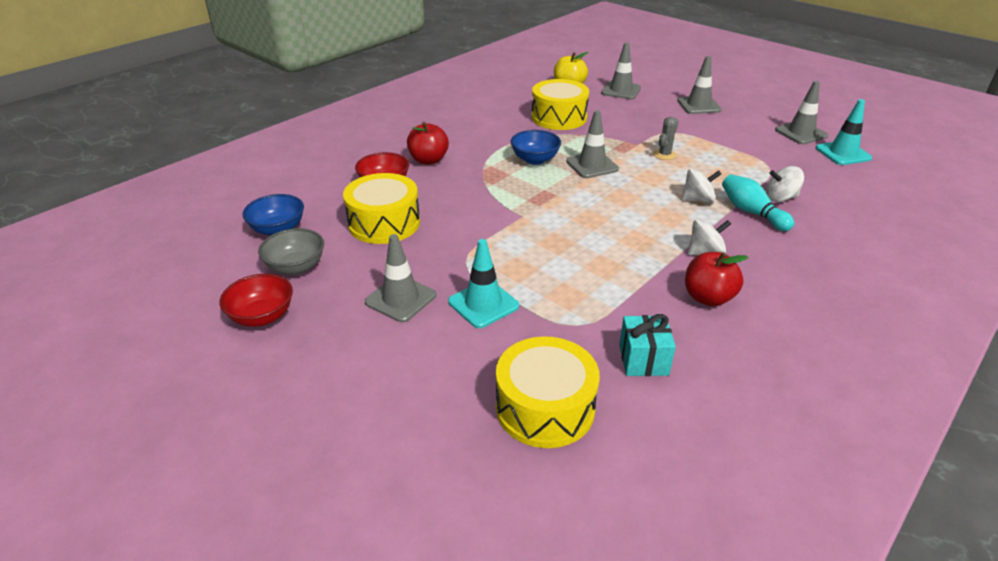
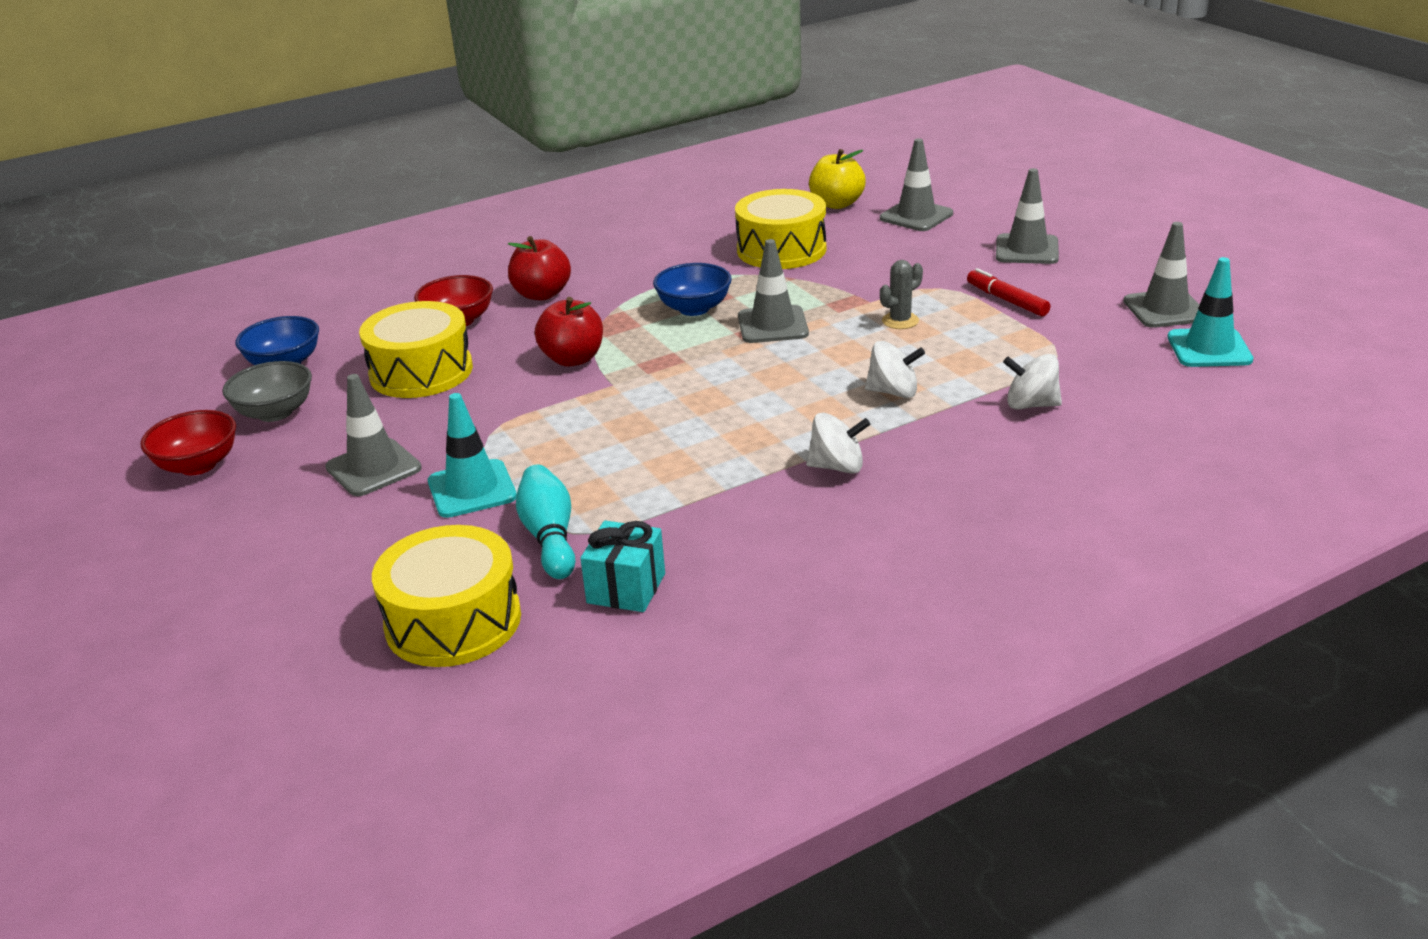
camera: 20 degrees right, 5 degrees down
(708, 297) = (786, 526): red apple -> red apple (573, 359)
(713, 136) = (1007, 300): none -> red marker
(752, 212) = (963, 420): turquoise bowling pin -> turquoise bowling pin (550, 537)

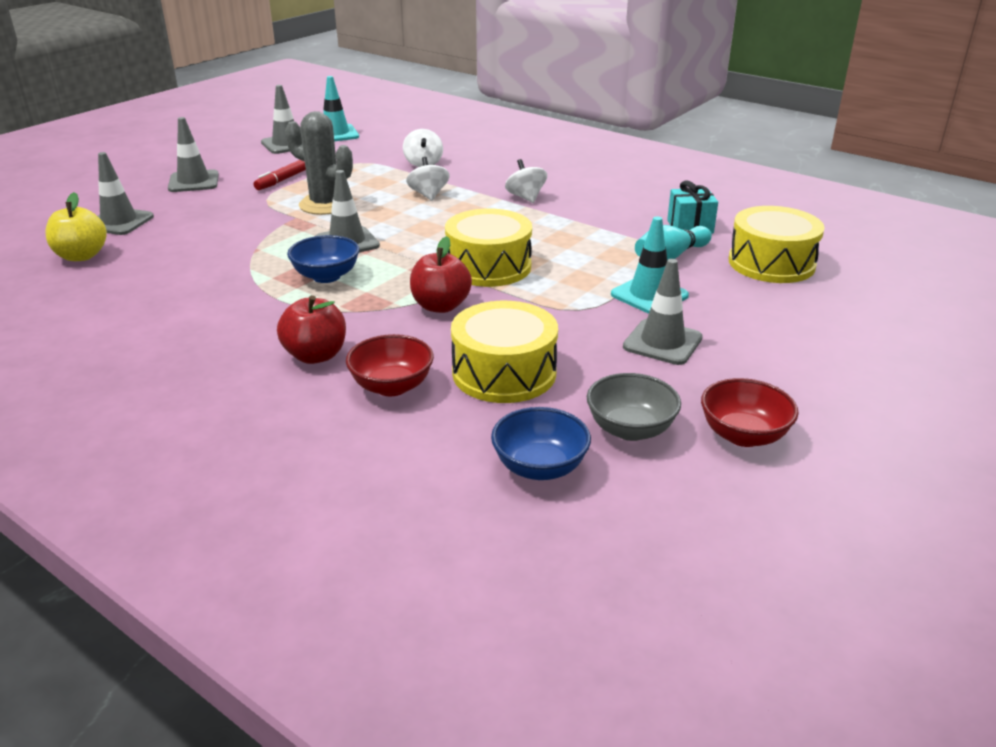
camera: 115 degrees left, 0 degrees up
(781, 250) = (194, 262): yellow drum -> yellow drum (488, 266)
(900, 321) = (325, 205): grey cactus -> grey cactus, size x1.91

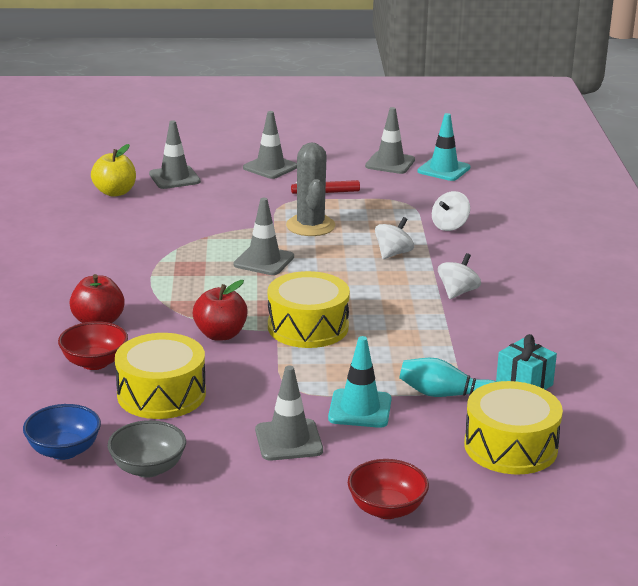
camera: 50 degrees right, 5 degrees down
(326, 276) = (203, 277): blue bowl -> none
(743, 435) = (195, 516): red bowl -> red bowl (386, 509)

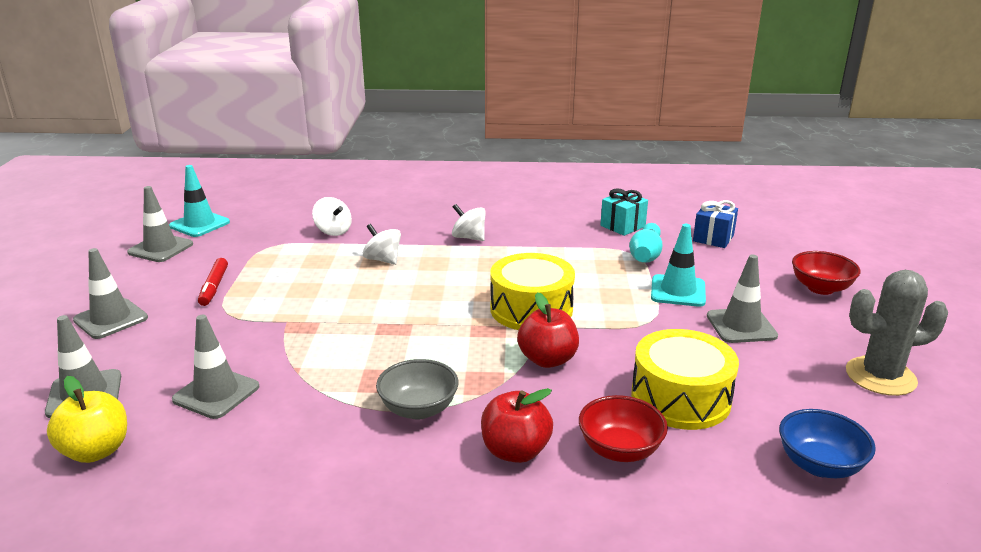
camera: 85 degrees left, 0 degrees up
(148, 468) = (824, 404): grey bowl -> grey bowl (418, 409)
(264, 261) = (376, 330): grey traffic cone -> grey traffic cone (216, 393)
(310, 226) = (298, 299): grey cactus -> grey cactus (880, 376)
(510, 447) = (713, 238): yellow drum -> blue gift

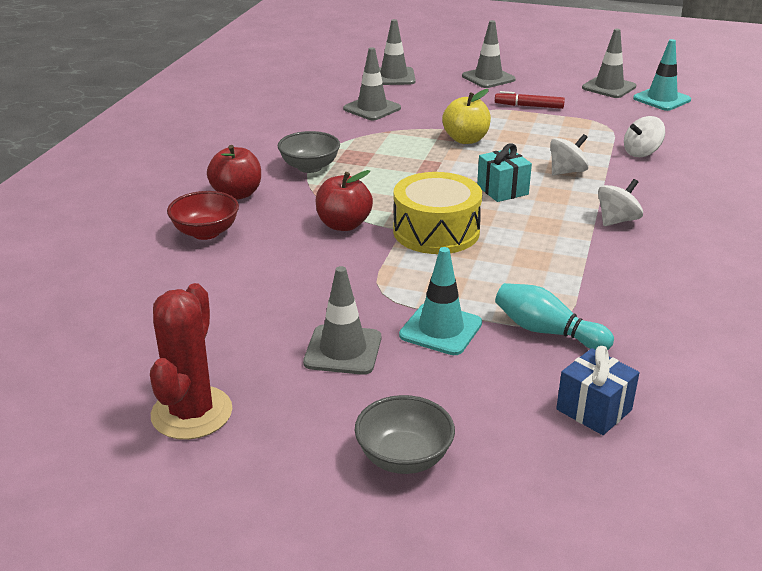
camera: 105 degrees right, 5 degrees up
(96, 451) = (332, 82): yellow apple -> yellow apple (465, 139)
(622, 226) = (646, 336): turquoise gift -> turquoise gift (502, 190)
(680, 398) = (246, 275): yellow drum -> none
(819, 465) = (113, 316): blue bowl -> none
(820, 288) = (404, 457): red bowl -> grey bowl
(880, 376) = (192, 413): grey cactus -> red cactus

